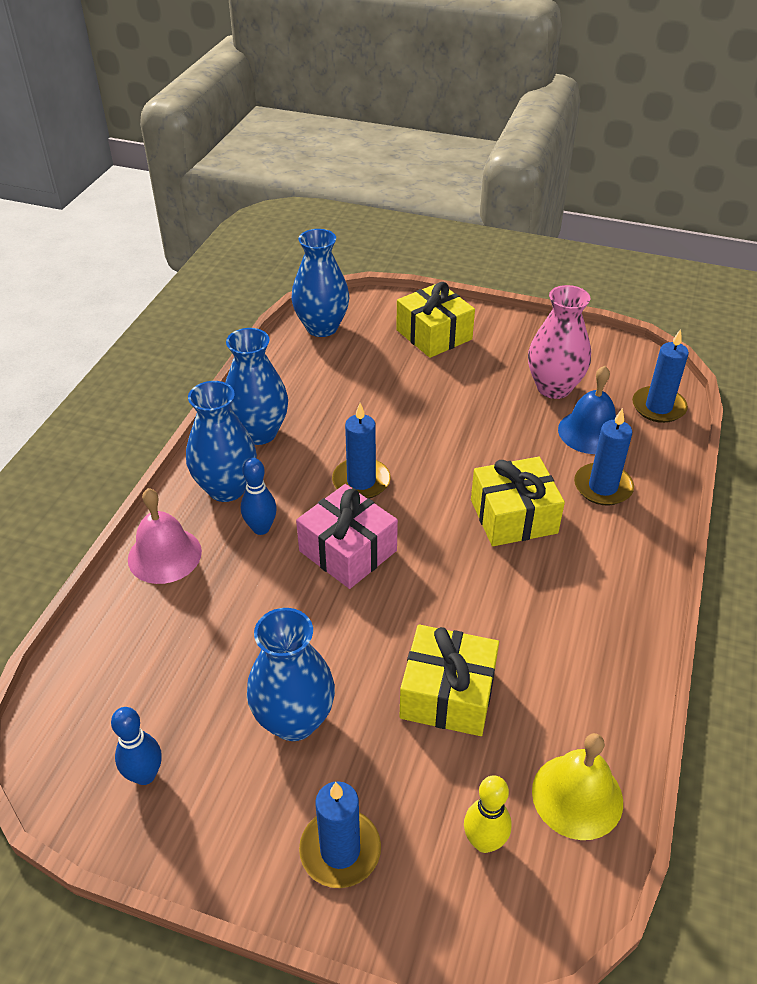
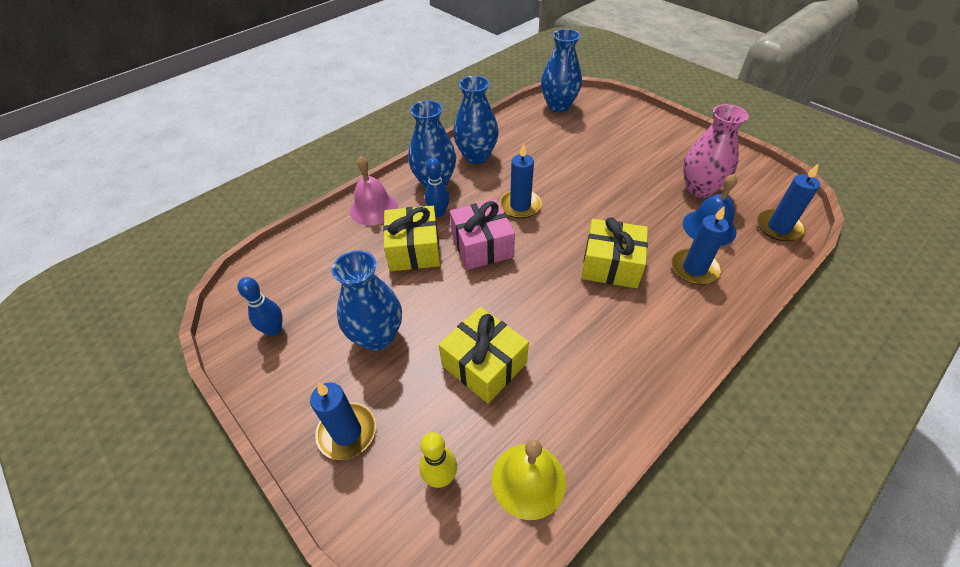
camera: 30 degrees right, 5 degrees up
(434, 334) = (632, 130): yellow gift -> yellow gift (414, 250)

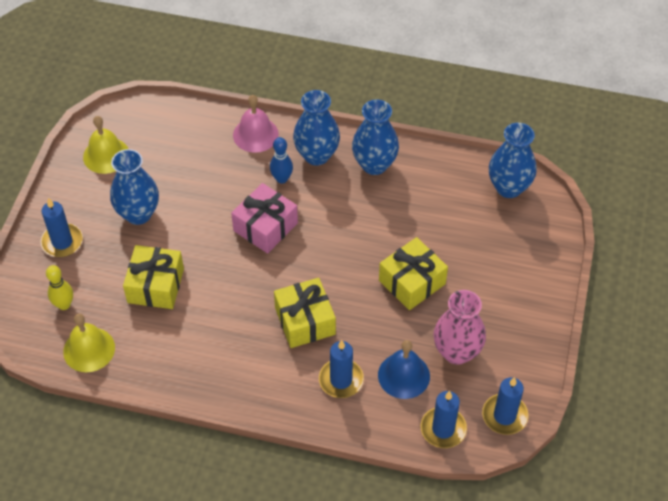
camera: 55 degrees right, 5 degrees up
(274, 330) = (106, 155): blue bowling pin -> yellow bell
(414, 250) = (230, 187): yellow gift -> yellow gift (412, 282)
(520, 206) = (331, 229): blue candle -> blue candle (504, 416)

